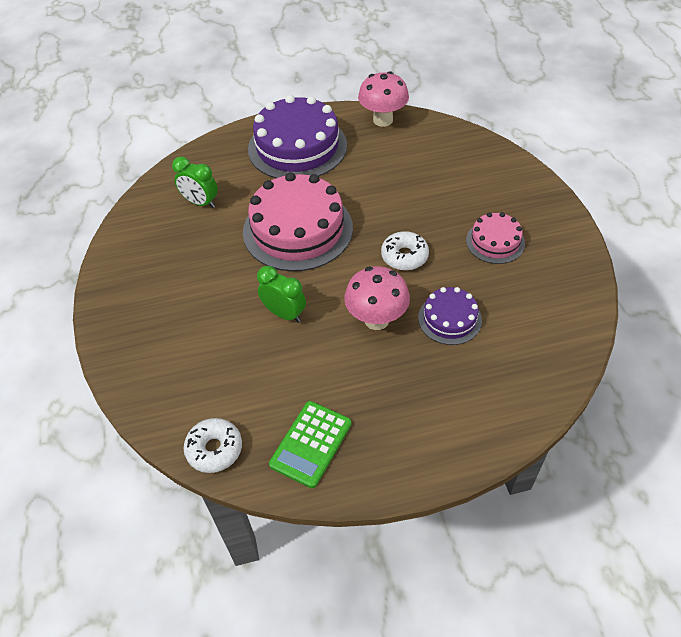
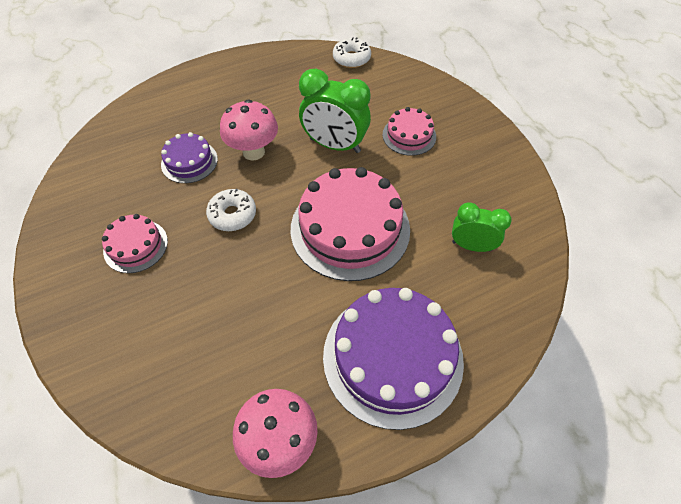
camera: 165 degrees right, 5 degrees up
(198, 313) = (409, 135): none -> pink cake
(284, 314) = (335, 145): green clock -> green clock, size x1.57
(311, 444) = (288, 69): green calculator -> none

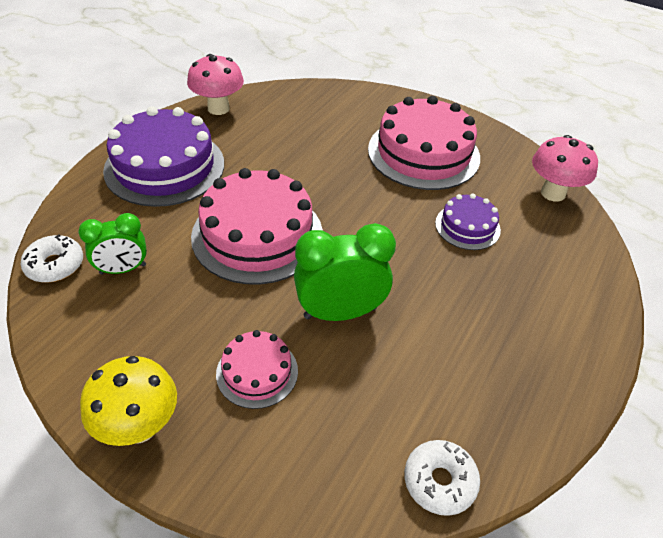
camera: 145 degrees right, 10 degrees down
(135, 246) = (423, 153): pink cake -> pink cake, size x1.95
(232, 215) = (375, 202): white donut -> white donut (55, 265)
(253, 152) = (419, 263): pink mushroom -> pink mushroom (553, 193)
(489, 137) = (139, 427): none -> yellow mushroom

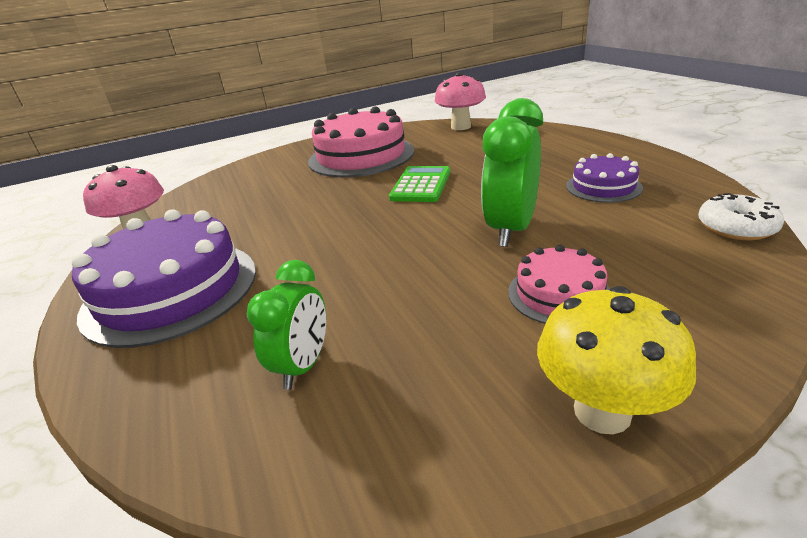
camera: 50 degrees left, 15 degrees down
(55, 265) = (214, 442): white donut -> none
(257, 235) = (361, 251): pink cake -> none
(388, 221) = (421, 185): none -> green calculator
(467, 226) = (462, 158): purple cake -> purple cake (603, 187)

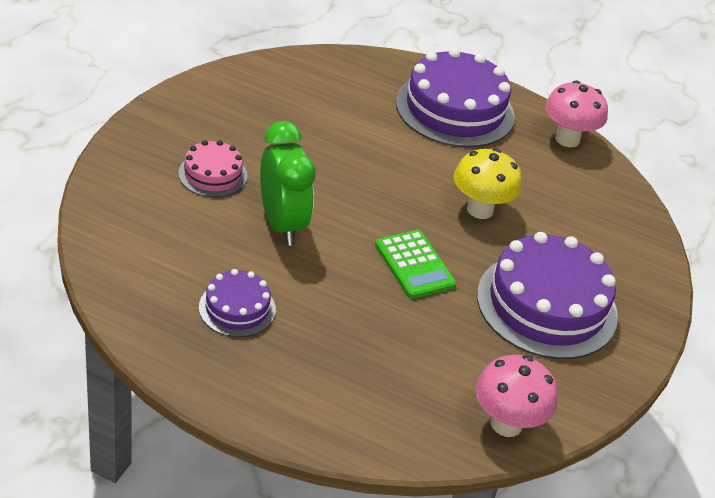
camera: 130 degrees right, 10 degrees up
(303, 365) = (314, 97): green clock -> none
(361, 156) = (546, 305): pink cake -> purple cake
(602, 411) = (162, 119): yellow mushroom -> yellow mushroom (480, 209)
(736, 227) = (112, 274): white donut -> none

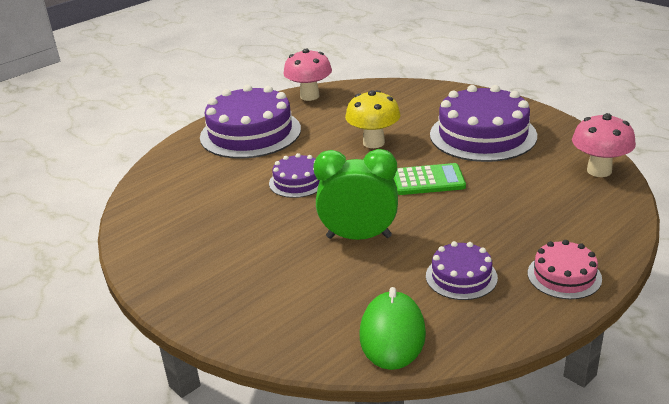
camera: 60 degrees left, 10 degrees down
(134, 268) = (392, 334): none -> green mouse
(213, 174) = (275, 267): pink cake -> pink cake (564, 276)
(368, 163) = (298, 182): none -> purple cake

